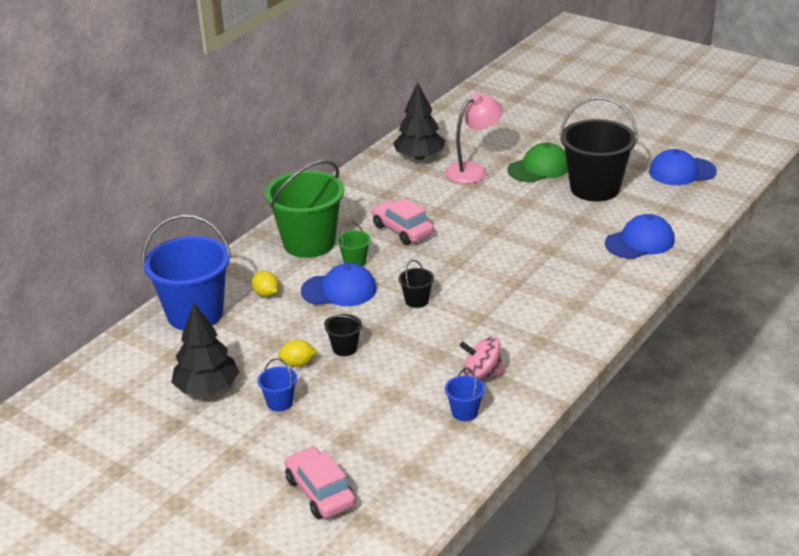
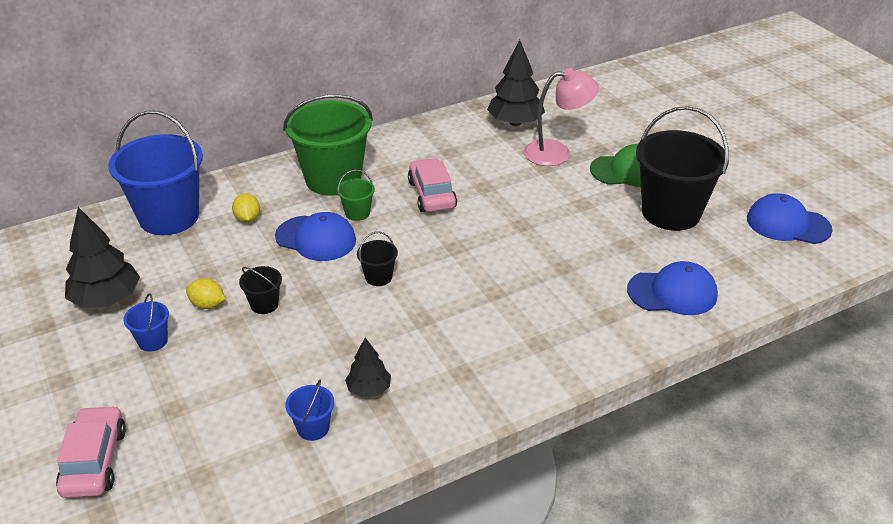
camera: 25 degrees right, 5 degrees up
(481, 374) = (369, 389): pink spinning top -> black tree

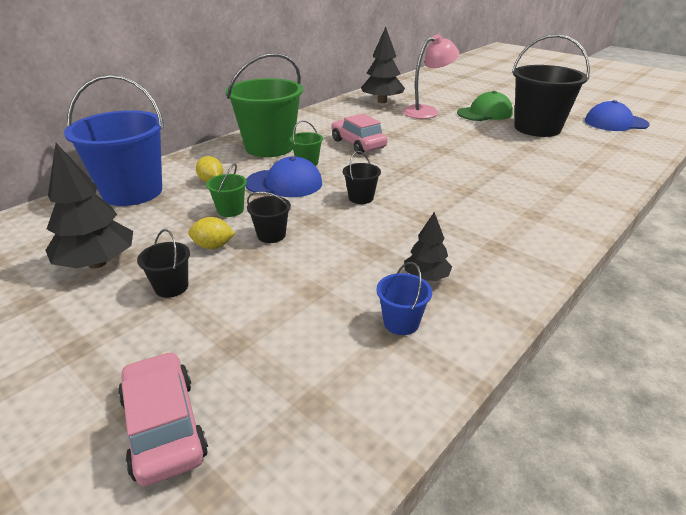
camera: 20 degrees left, 5 degrees down
(153, 341) = (171, 287): blue bucket -> black bucket
(245, 263) = (230, 210): none -> green bucket
(672, 292) = (591, 167): blue cap -> none

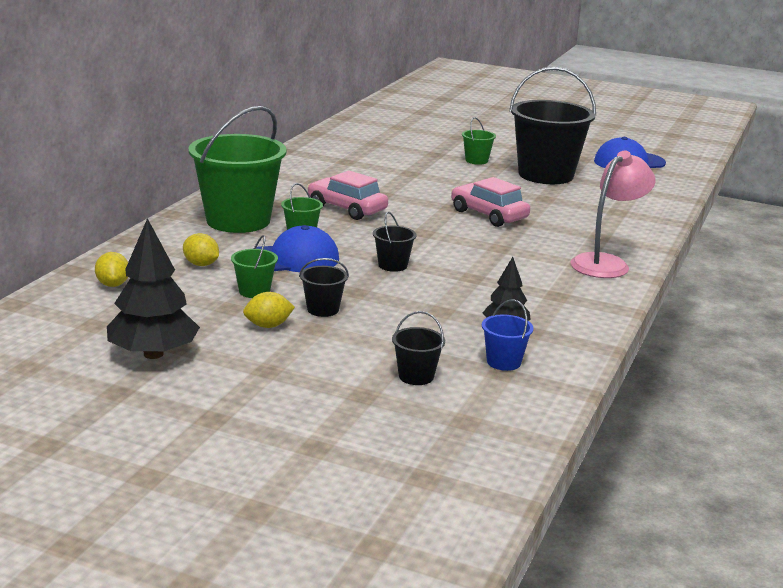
camera: 20 degrees left, 10 degrees down
(132, 192) = (113, 284): blue bucket -> yellow lemon
(164, 427) = (352, 452): pink car -> pink car (488, 215)
(171, 287) = (258, 363): black bucket -> black bucket (416, 376)
(382, 101) = (338, 153): black tree -> none
(427, 111) = (404, 163): pink lamp -> pink lamp (606, 263)
(485, 113) = (476, 160): green cap -> green bucket

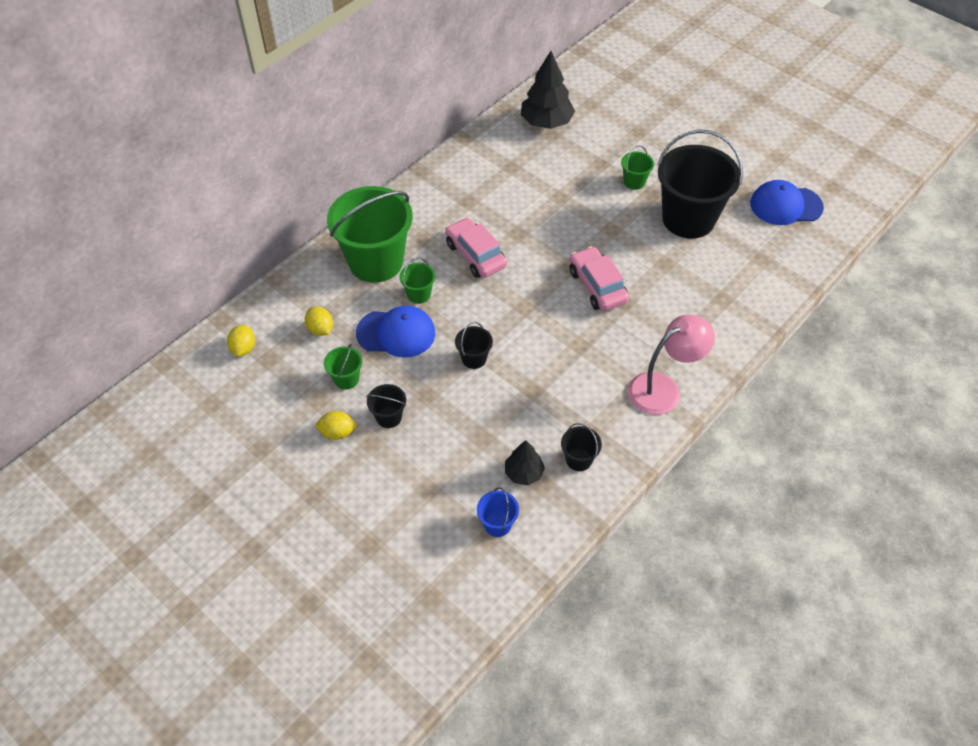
camera: 20 degrees right, 30 degrees up
(153, 354) = (240, 455): black tree -> black tree (546, 122)
(416, 376) = (420, 529): black bucket -> black bucket (578, 459)

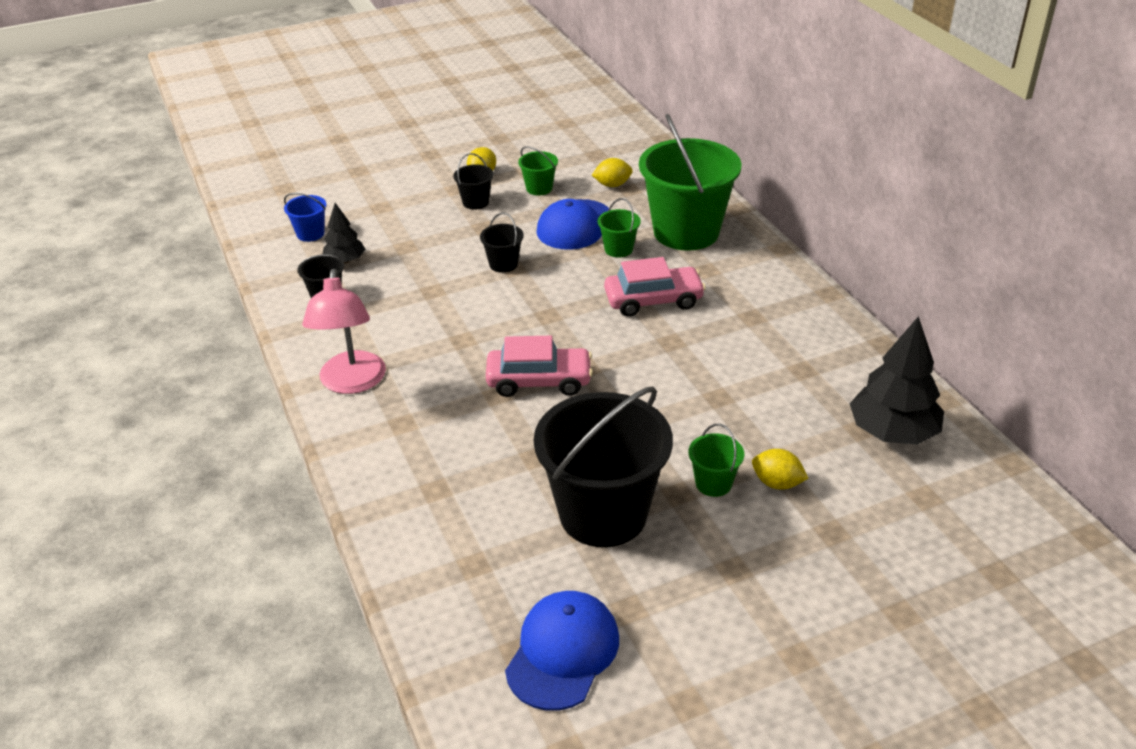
camera: 115 degrees right, 15 degrees down
(244, 348) = (618, 144): yellow lemon -> yellow lemon (777, 483)

